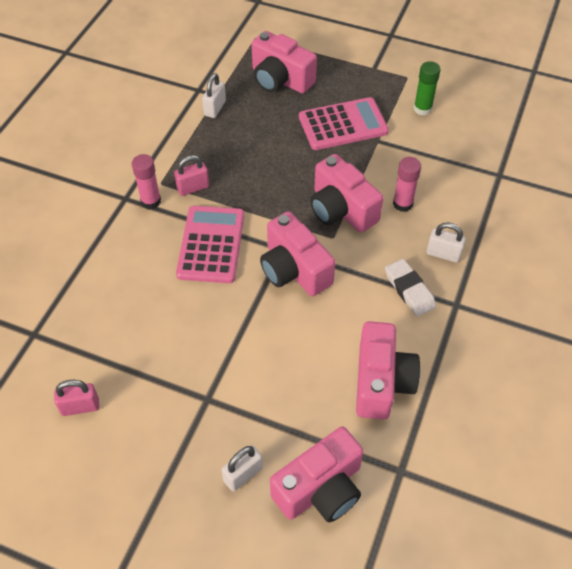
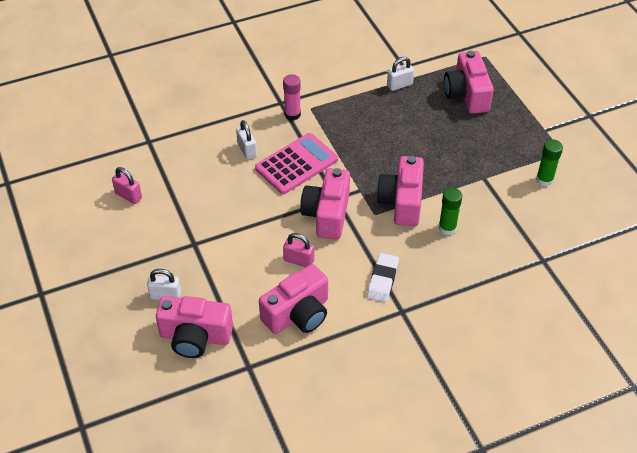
camera: 45 degrees right, 5 degrees down
(193, 188) = (326, 124): pink padlock -> pink padlock (299, 260)
(343, 125) = (472, 152): pink calculator -> none
(402, 204) = (447, 228): pink glue stick -> green glue stick
(443, 254) = (433, 277): white padlock -> white padlock (247, 150)

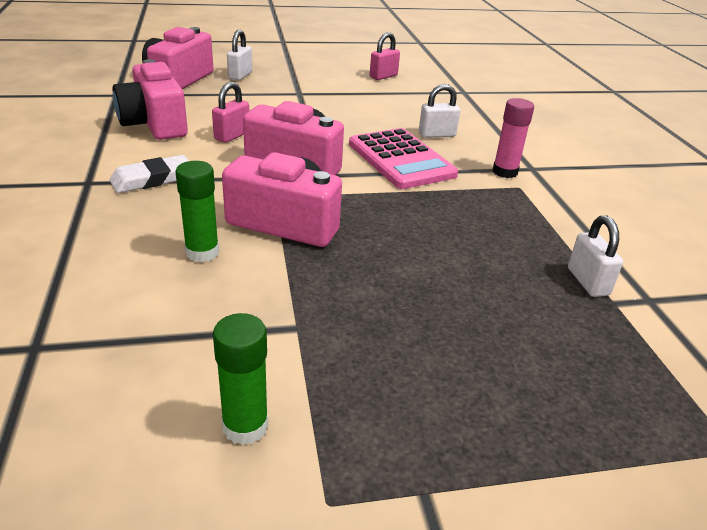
camera: 100 degrees right, 15 degrees down
(382, 280) = (152, 179): white eraser -> white eraser turned 60 degrees counterclockwise
(467, 94) = (566, 371): pink camera -> none

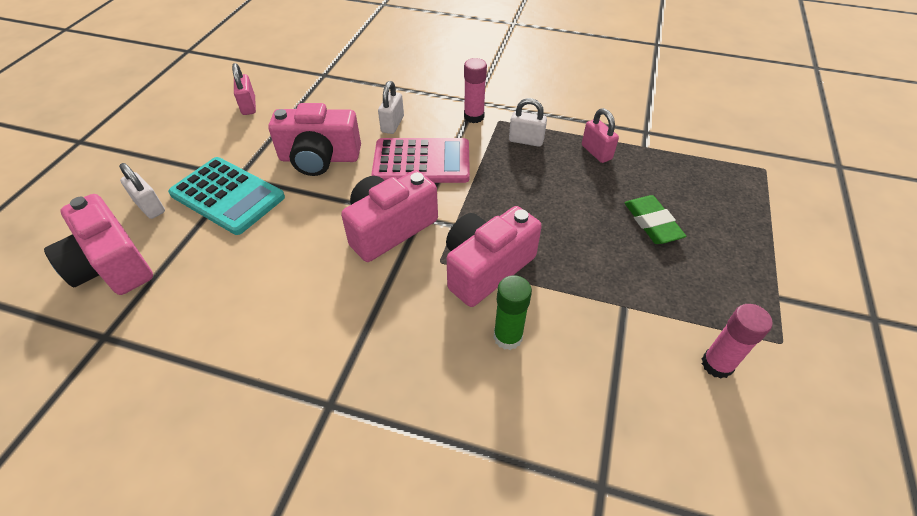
camera: 60 degrees left, 15 degrees up
(152, 179) = (356, 345): white eraser -> none
(154, 124) = (224, 315): pink camera -> pink camera (319, 158)
(232, 136) = (301, 257): pink padlock -> pink padlock (596, 152)
(245, 426) = (717, 364): green glue stick -> pink glue stick
(274, 95) = (227, 196): none -> turquoise calculator
(463, 330) = (652, 223): none -> green eraser
(587, 282) = (621, 146): white padlock -> white padlock (526, 140)

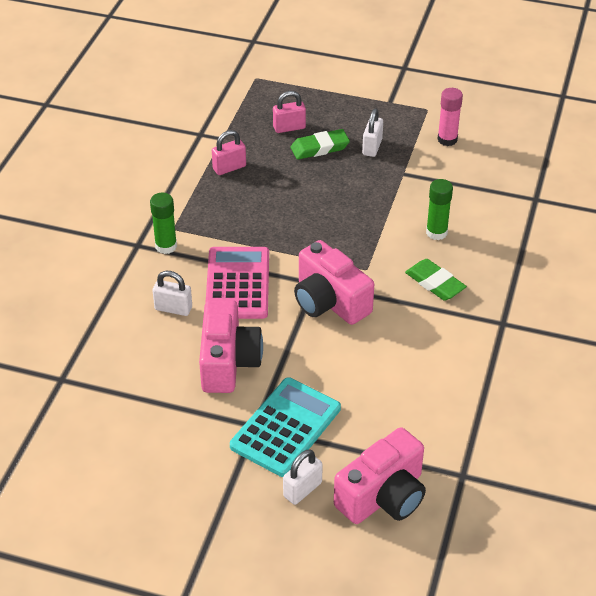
camera: 90 degrees left, 5 degrees down
(249, 106) = (123, 441): pink padlock -> pink padlock (289, 127)
(411, 329) = (435, 283): none -> green eraser
(474, 117) = (166, 246): pink glue stick -> green glue stick
(486, 268) = (372, 242): pink camera -> none
(526, 140) = (209, 211): white padlock -> white padlock (372, 147)

